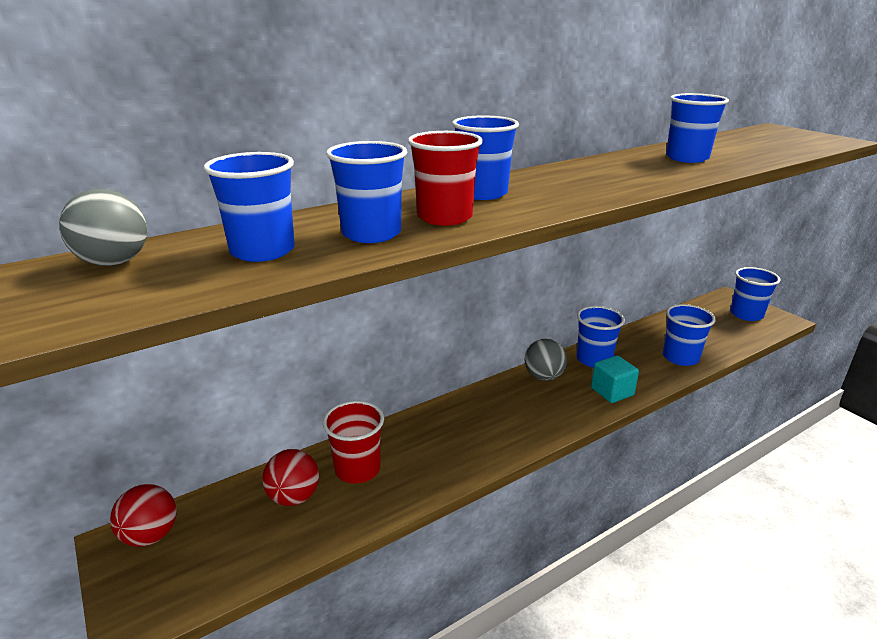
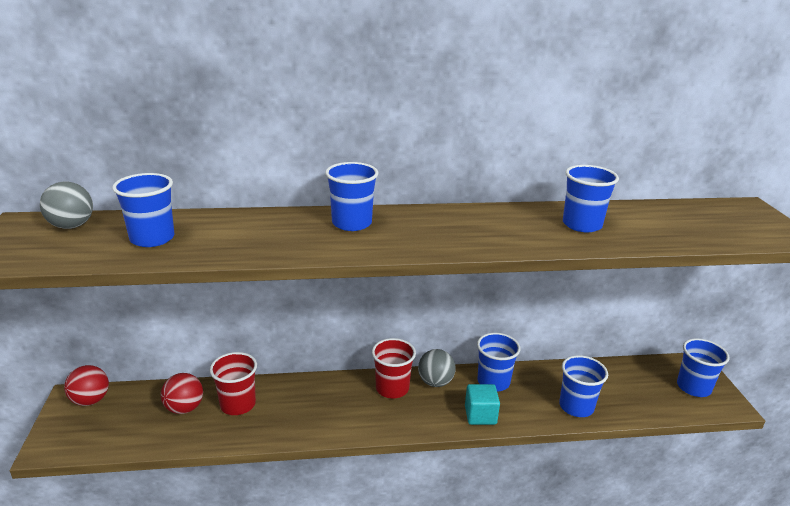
camera: 25 degrees right, 0 degrees up
(371, 234) = (229, 241): blue cup -> none
(444, 217) = (293, 239): red cup -> red cup (392, 388)

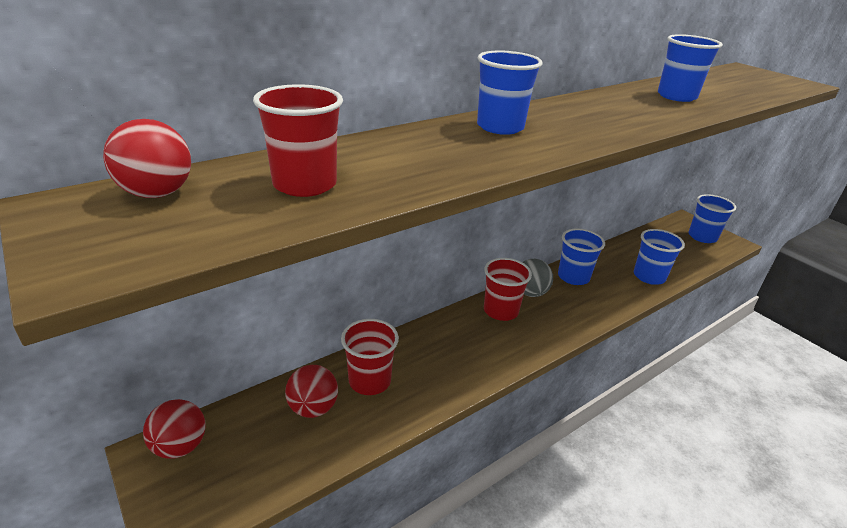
camera: 30 degrees left, 5 degrees up
(72, 226) = (157, 193): grey ball -> red ball
(152, 238) = (305, 184): blue cup -> red cup
(480, 415) = (592, 308): turquoise cube -> none

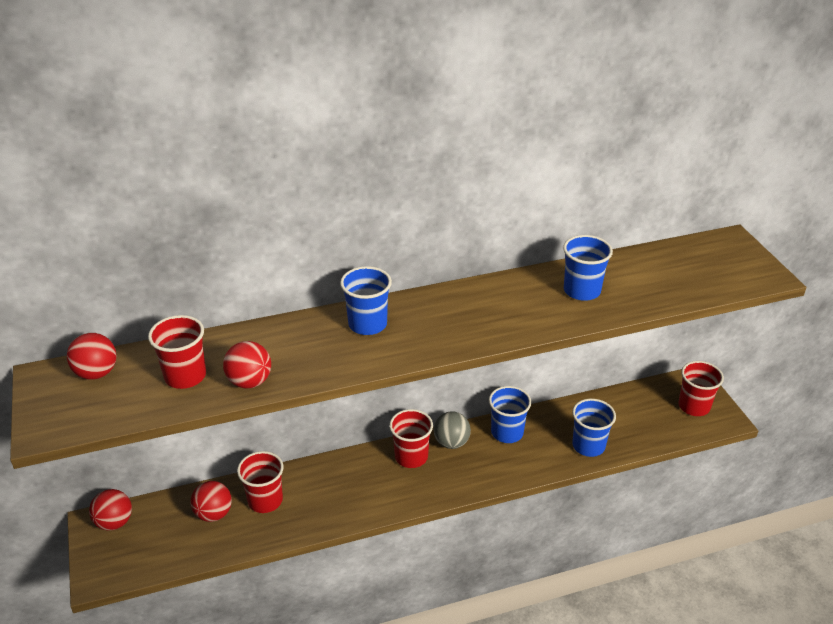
camera: 20 degrees right, 5 degrees up
(403, 181) = (250, 381): none -> red ball
(702, 237) = (694, 406): blue cup -> red cup

